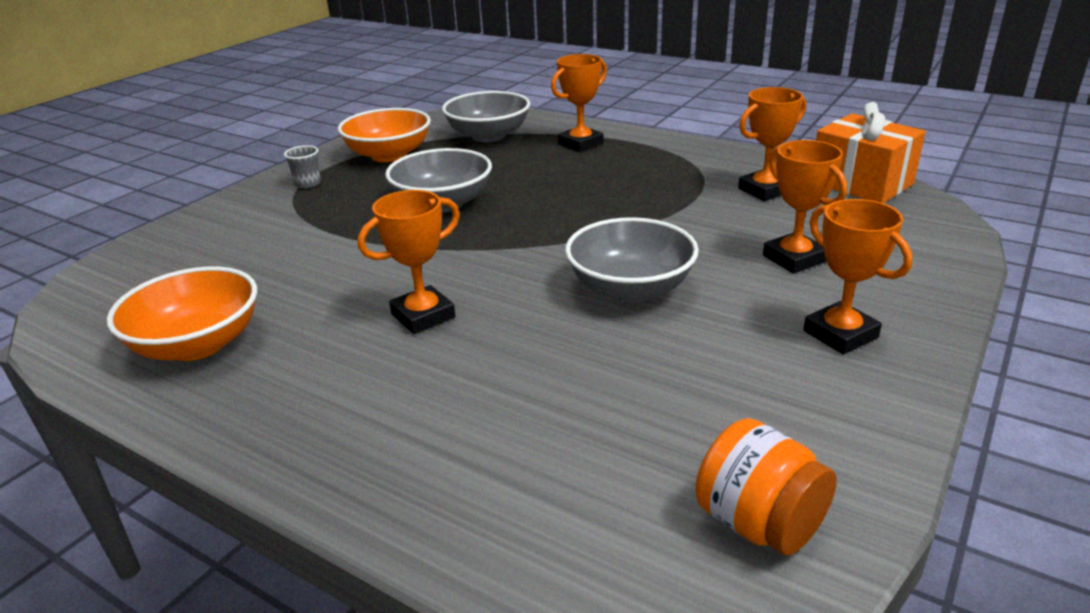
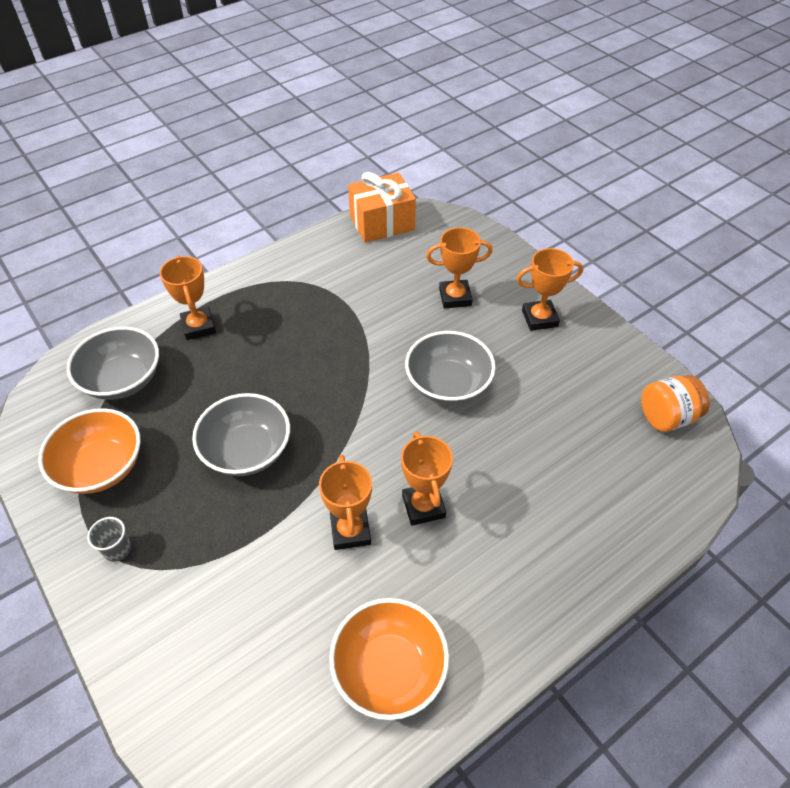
camera: 70 degrees left, 20 degrees up
(764, 190) = (360, 267): orange trophy -> orange trophy (350, 531)

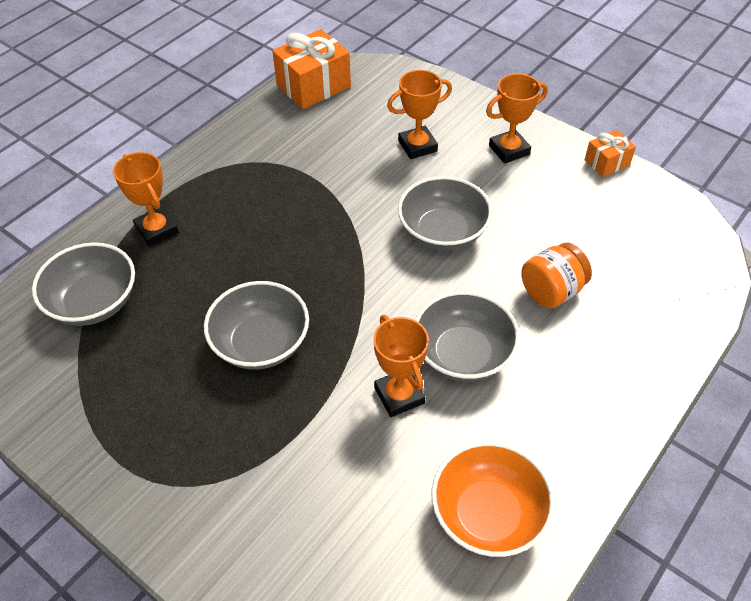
camera: 15 degrees left, 0 degrees up
(101, 467) = (107, 396): orange bowl -> none
(117, 549) = (160, 474): grey cup -> none
(423, 506) = (463, 354): orange trophy -> grey bowl
(630, 350) = (607, 162): none -> orange gift
(666, 417) = (662, 218): orange jar -> orange jar (551, 291)

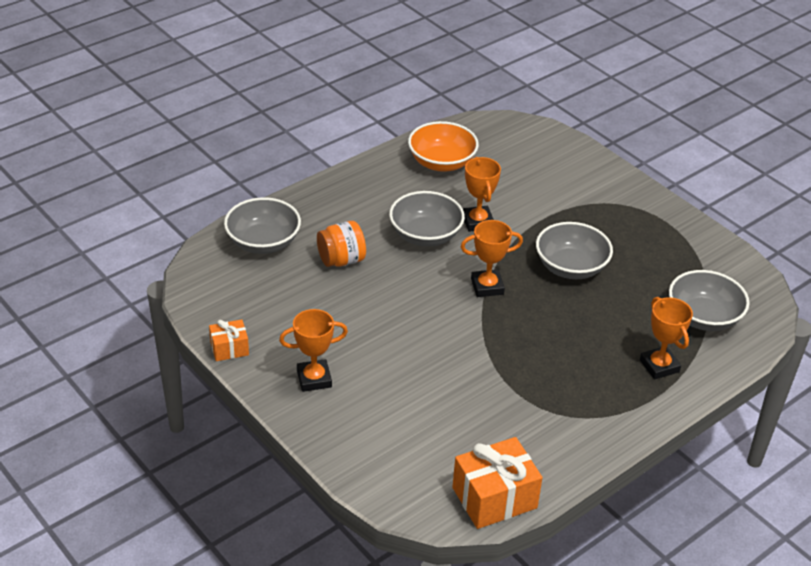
camera: 170 degrees left, 10 degrees down
(417, 146) = (401, 400): orange trophy -> orange trophy (487, 286)
(442, 232) = (408, 317): grey bowl -> grey bowl (263, 242)

